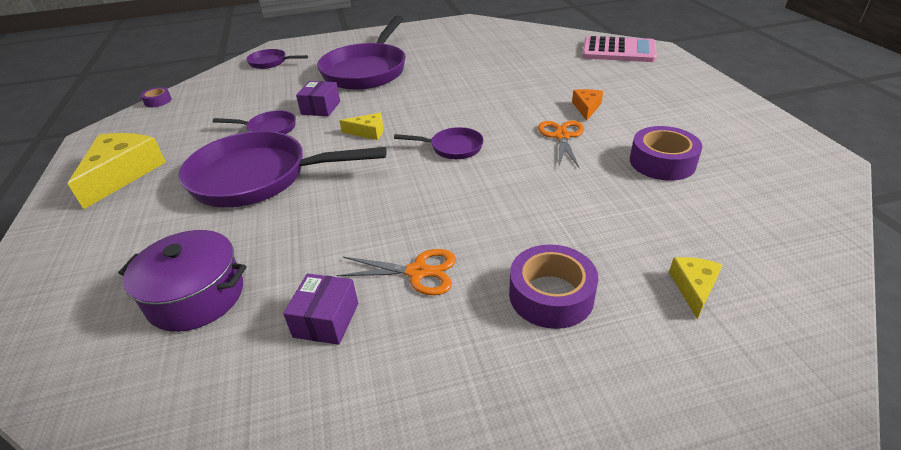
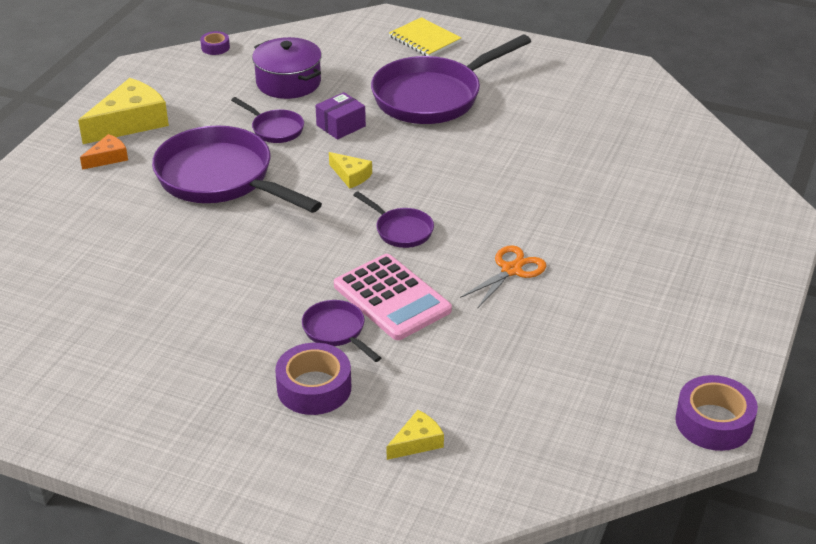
camera: 35 degrees right, 0 degrees up
(196, 296) = (100, 257): purple pot -> purple pot (288, 82)
(271, 62) = (355, 40): purple pan -> purple pan (337, 331)
(321, 47) = (424, 39): none -> yellow notebook
(326, 320) = (159, 319): purple box -> none
(418, 272) = (248, 321): orange scissors -> none
(586, 108) = (582, 252): orange cheese -> orange cheese (108, 158)
(618, 51) = (736, 199): pink calculator -> pink calculator (392, 298)
(662, 162) = (560, 343): purple tape -> purple tape (713, 422)

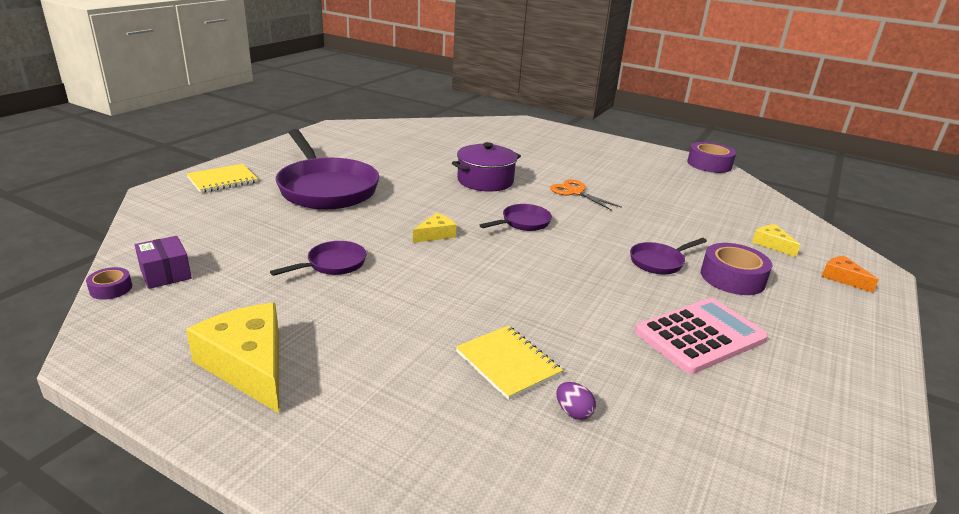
camera: 85 degrees left, 10 degrees down
(84, 266) = (573, 412): none -> purple egg
(108, 158) = (329, 388): orange cheese -> orange cheese (842, 278)
(140, 233) = (508, 363): none -> yellow notebook
(221, 179) = (415, 302): purple pan -> none
(288, 82) = (242, 249): purple pot -> purple pot (485, 181)
(341, 126) = (348, 231): purple box -> purple box (165, 274)
(392, 298) = (612, 236): pink calculator -> pink calculator (700, 336)

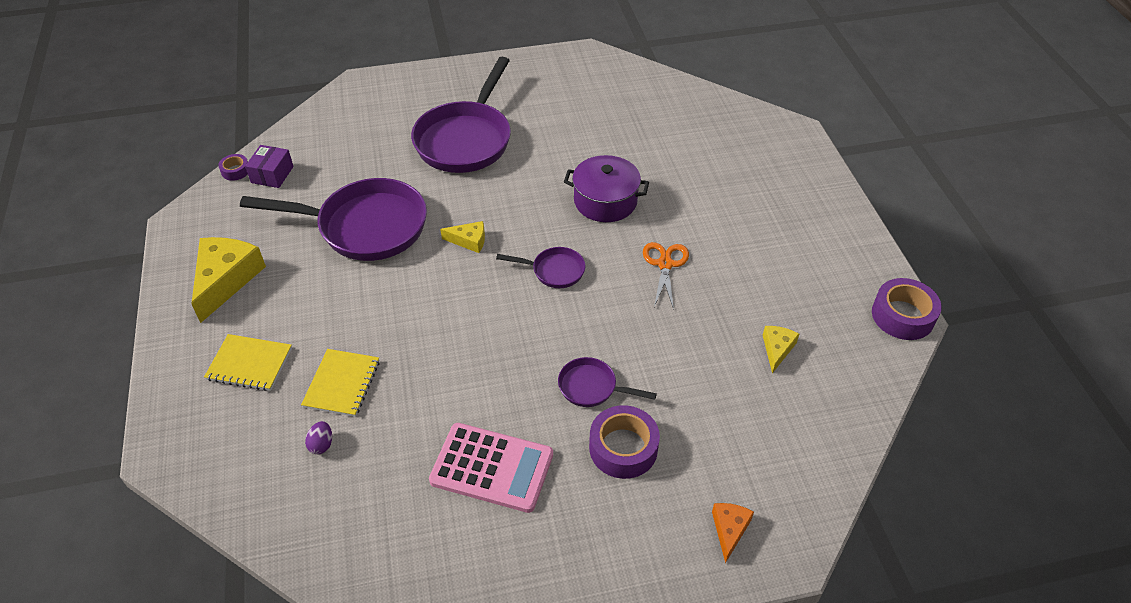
camera: 50 degrees right, 20 degrees up
(223, 180) = (410, 90): yellow notebook -> yellow notebook (249, 364)
(332, 264) = (365, 227): purple pan -> purple pan, size x2.15
(772, 244) = (740, 449): yellow cheese -> yellow cheese (777, 349)

